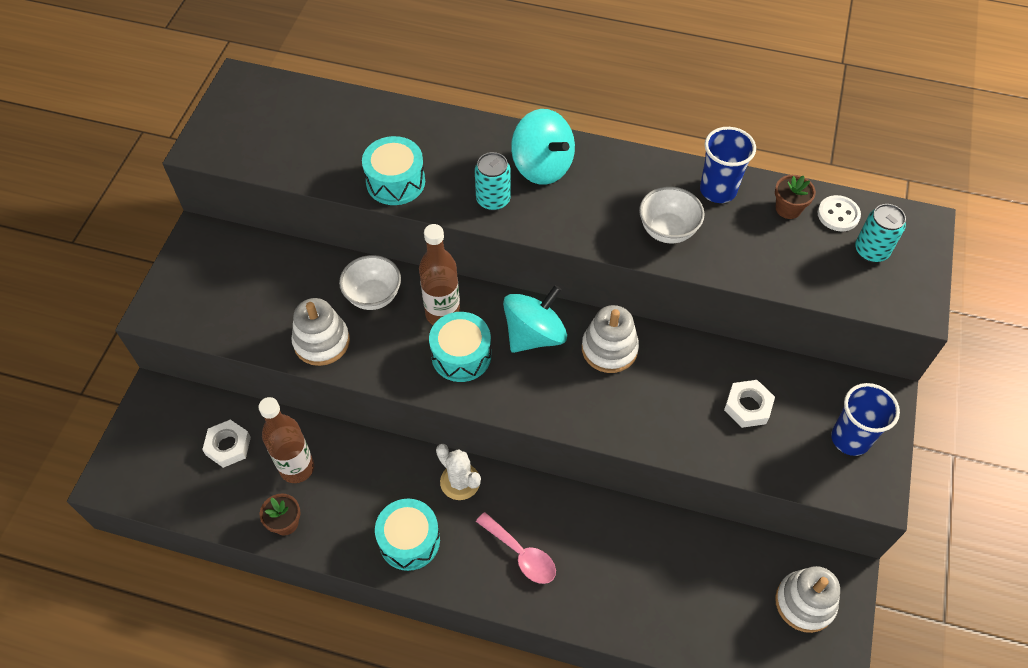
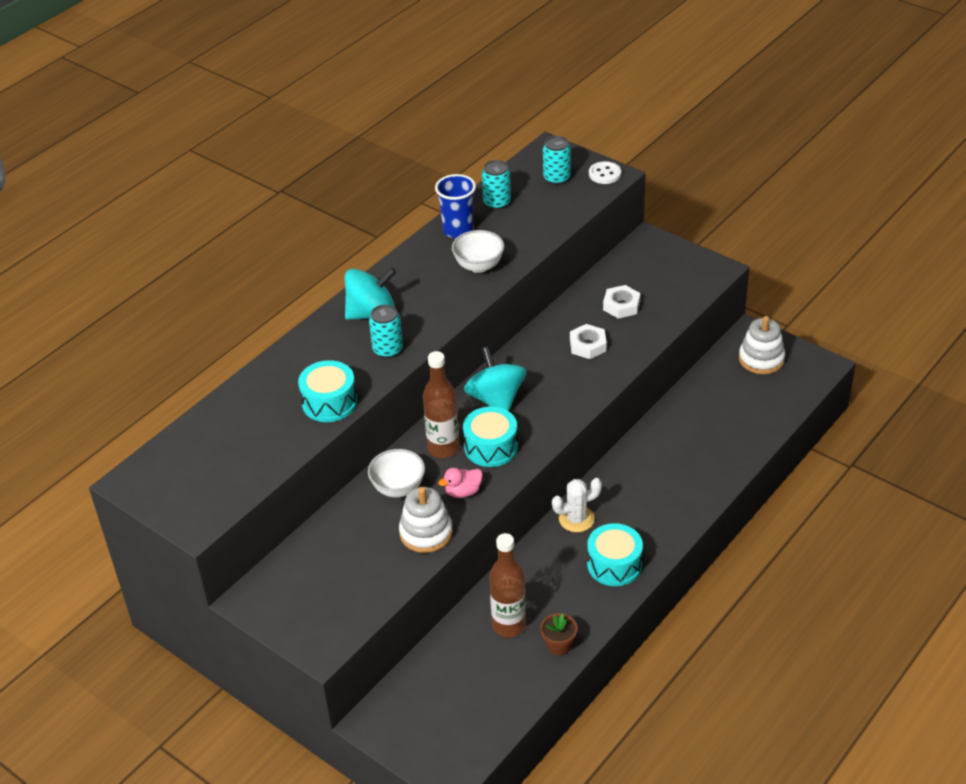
camera: 65 degrees left, 15 degrees down
(228, 446) = (460, 672): white nut -> white nut (588, 345)
(388, 353) = (463, 492): none -> pink duck
(521, 554) = (658, 498): pink spoon -> none
(609, 349) = (533, 361): white stacking toy -> none
(788, 208) = (497, 203): brown flower pot -> turquoise can
(838, 214) = (517, 182): white button -> white button (604, 174)
(850, 438) = (671, 266): blue cup -> none

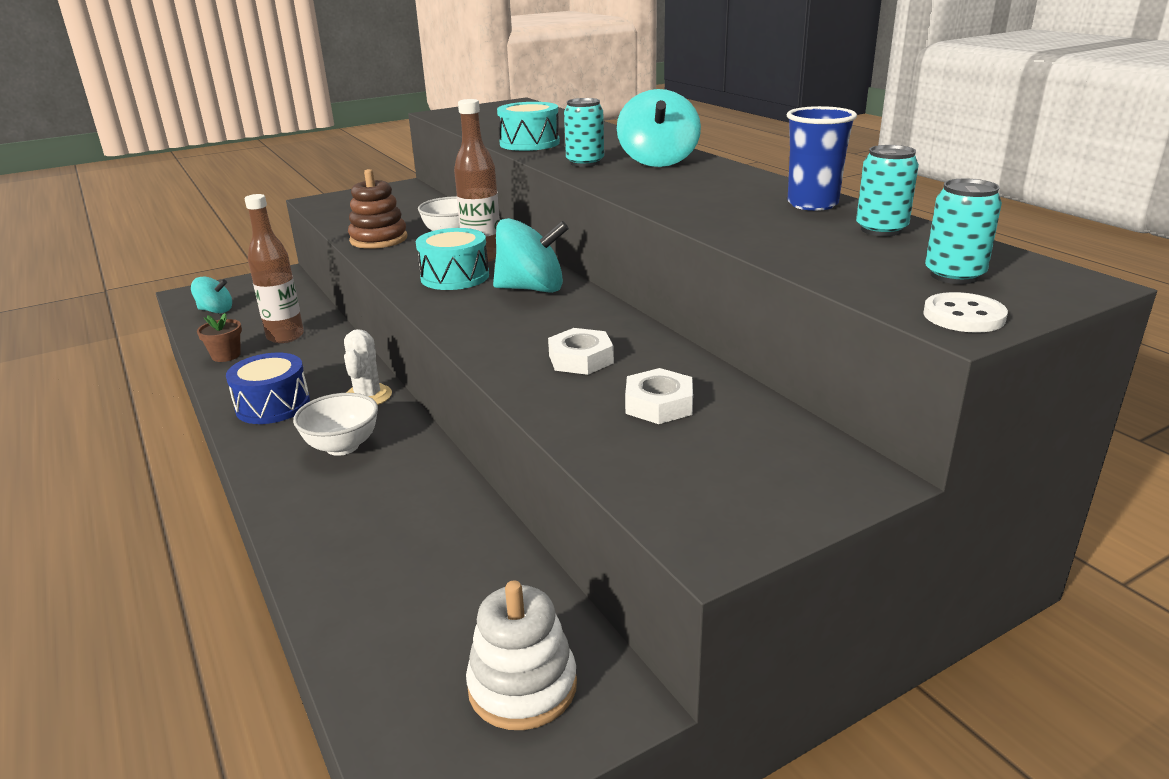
camera: 110 degrees right, 15 degrees down
(426, 533) = (379, 239): white stacking toy -> brown stacking toy
(463, 492) = (408, 258): pink duck -> none
(479, 266) = (713, 206): white bowl -> white bowl (342, 446)
(479, 718) = (215, 310): none -> turquoise spinning top
(614, 565) = (273, 405): turquoise drum -> blue drum

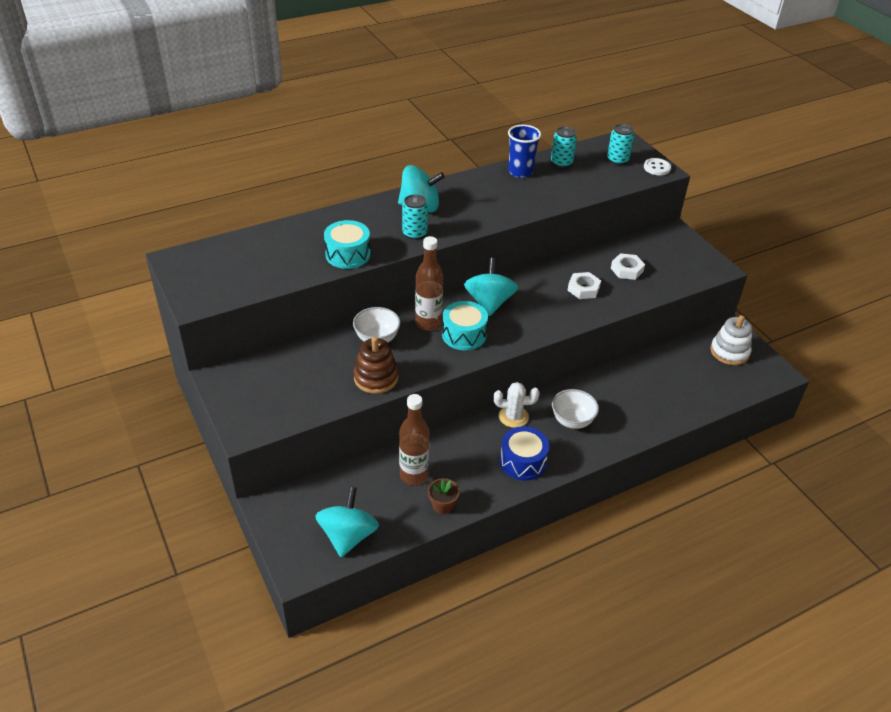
camera: 90 degrees left, 15 degrees up
(215, 310) = (348, 536): turquoise spinning top -> turquoise spinning top, size x1.64

